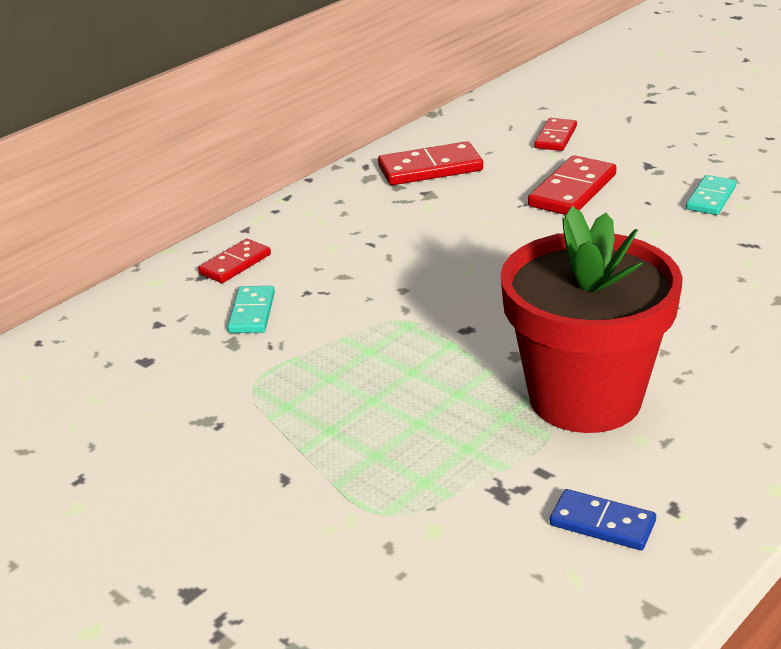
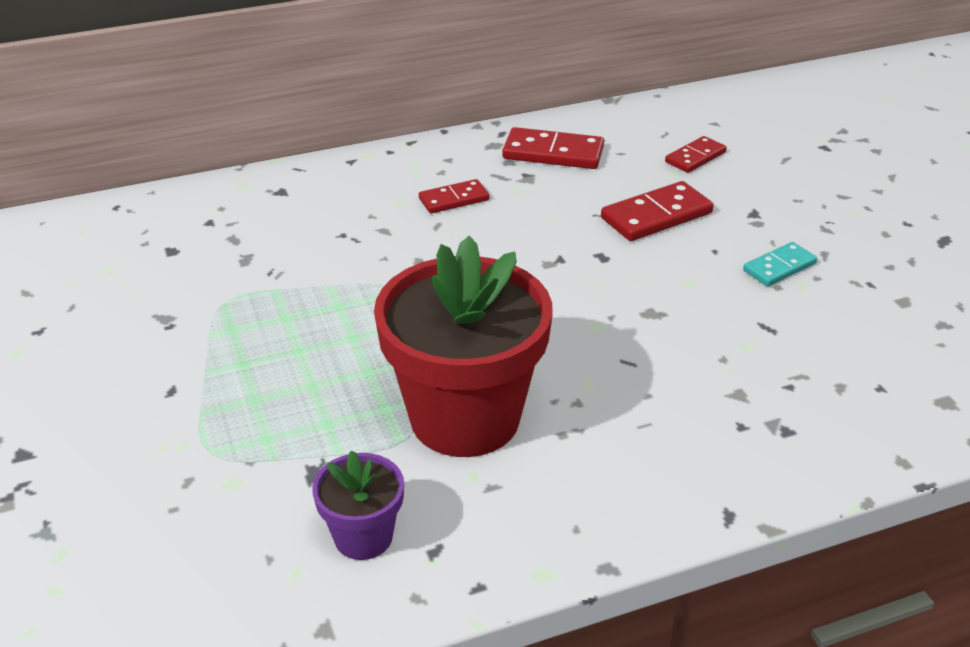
camera: 25 degrees right, 5 degrees up
(235, 264) = (313, 190): red domino -> red domino (454, 199)
(252, 313) = (284, 238): turquoise domino -> none
(602, 523) = (363, 537): blue domino -> purple flower pot

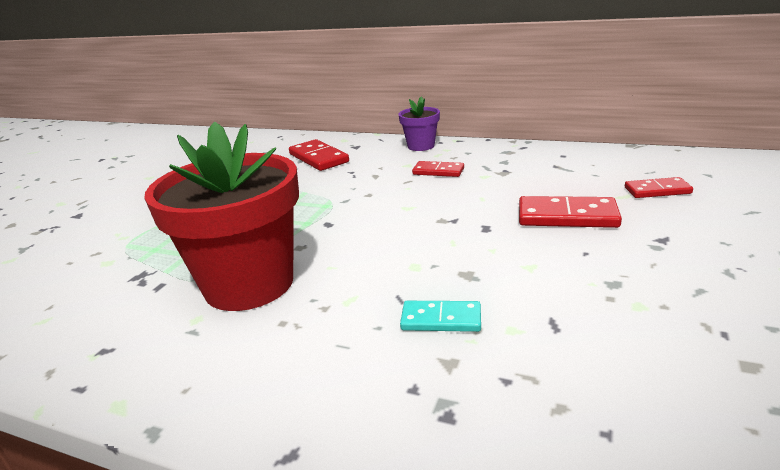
camera: 45 degrees right, 10 degrees down
(363, 537) = (95, 320): purple flower pot -> purple flower pot (421, 146)
(553, 153) = (542, 164): red domino -> red domino (318, 158)
(779, 267) = (632, 284): turquoise domino -> turquoise domino (441, 319)

